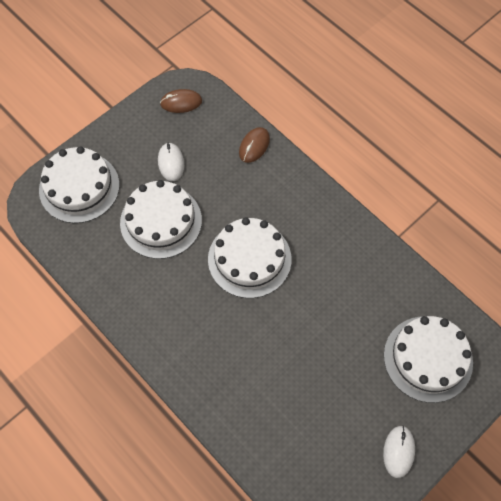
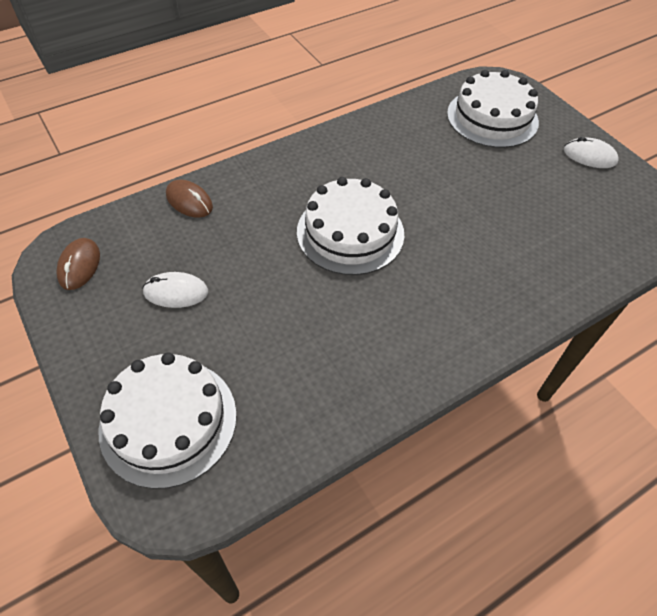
camera: 80 degrees left, 10 degrees down
(161, 221) = (267, 318): white cake -> none

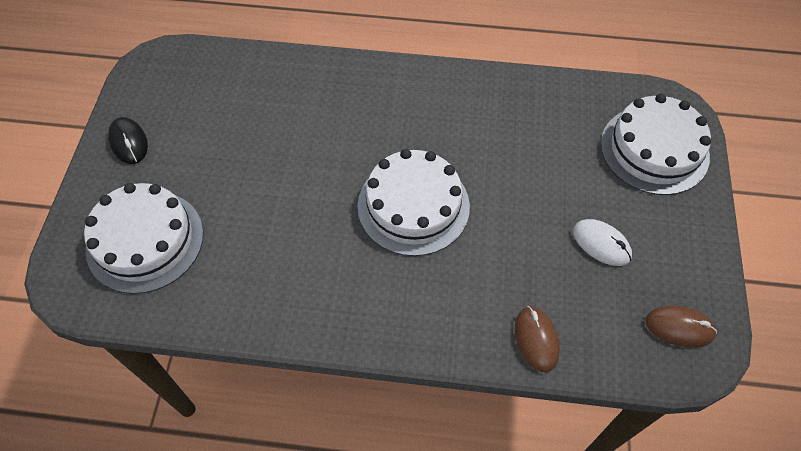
camera: 140 degrees left, 5 degrees up
(79, 266) = (679, 327): brown mouse -> brown mouse turned 60 degrees clockwise
(589, 156) = (129, 142): white mouse -> black mouse

